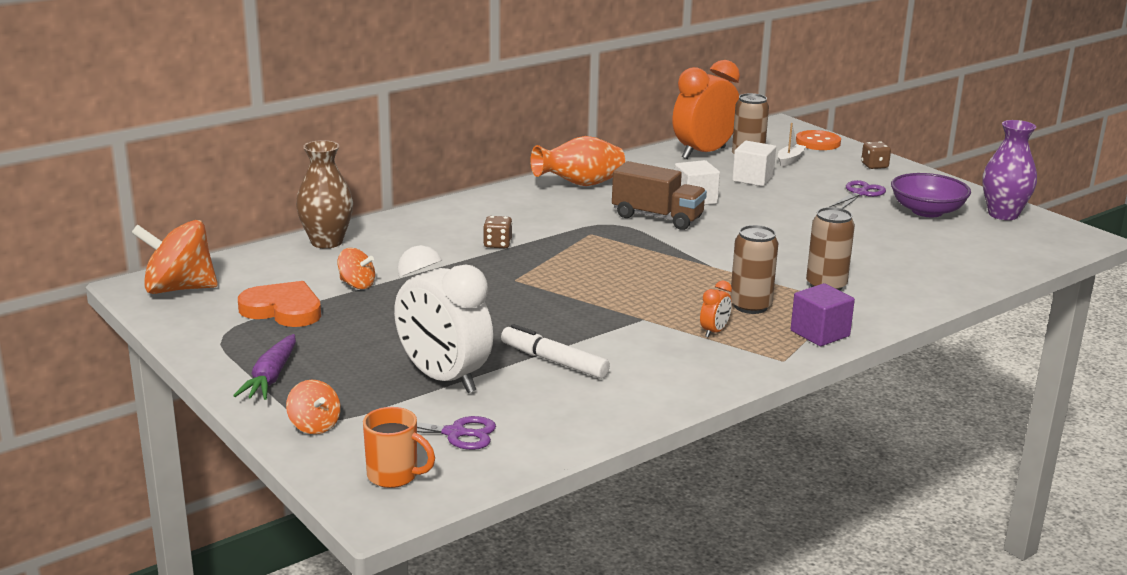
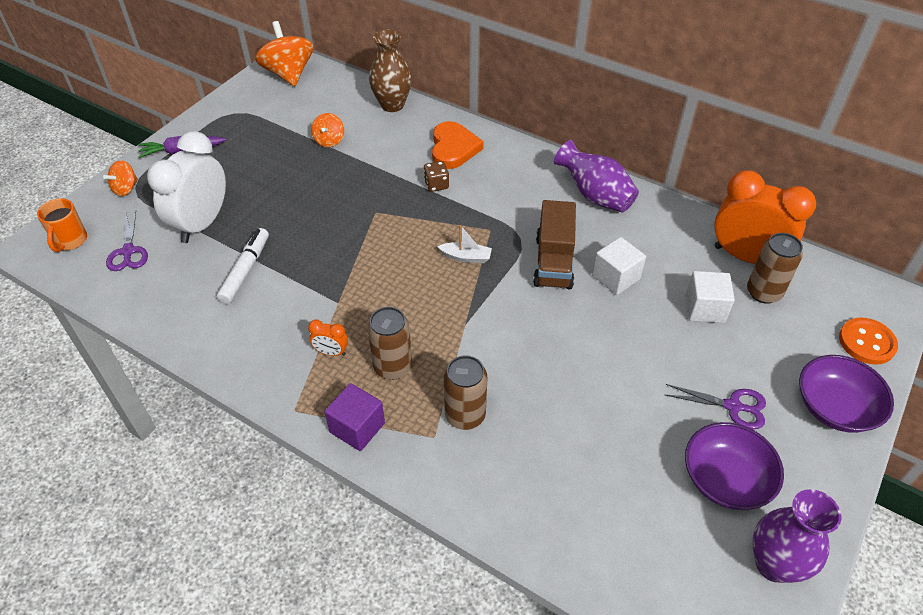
camera: 70 degrees right, 25 degrees up
(283, 310) = (277, 123): orange heart -> orange heart (453, 148)
(580, 184) = (595, 196): orange vase -> purple vase
(790, 160) = (786, 328): white boat -> white boat (466, 257)
(874, 166) = (835, 407): brown dice -> purple bowl

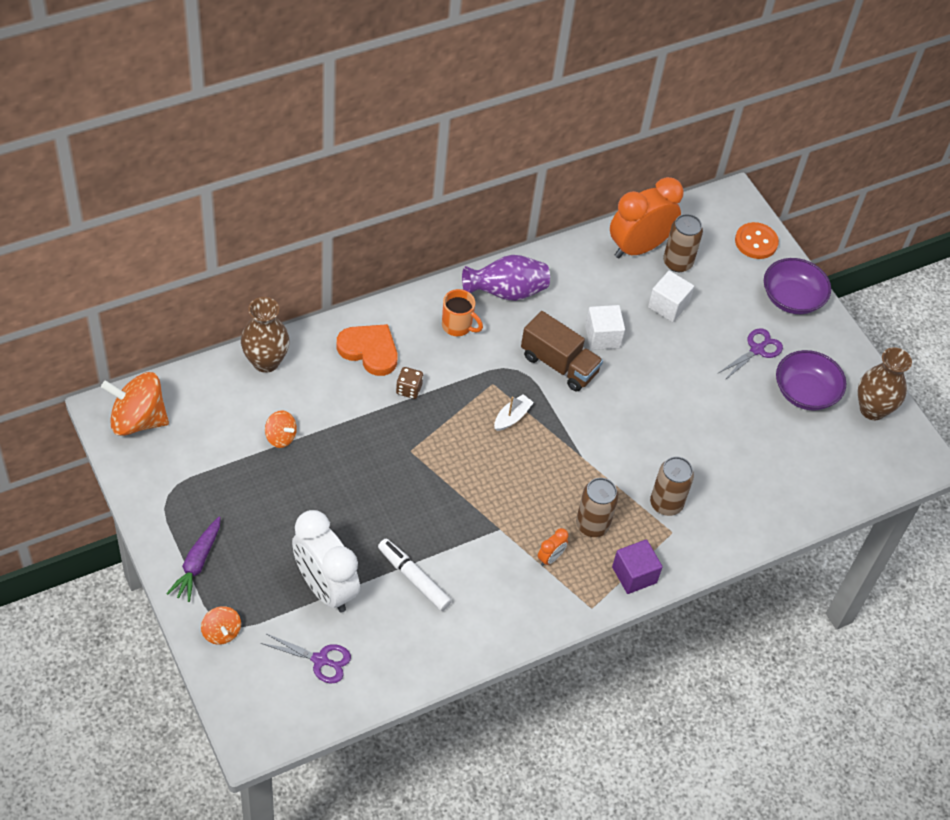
camera: 65 degrees left, 5 degrees up
(70, 241) = (268, 703): orange mug -> orange mug (457, 326)
(774, 564) = (872, 409): purple vase -> brown vase

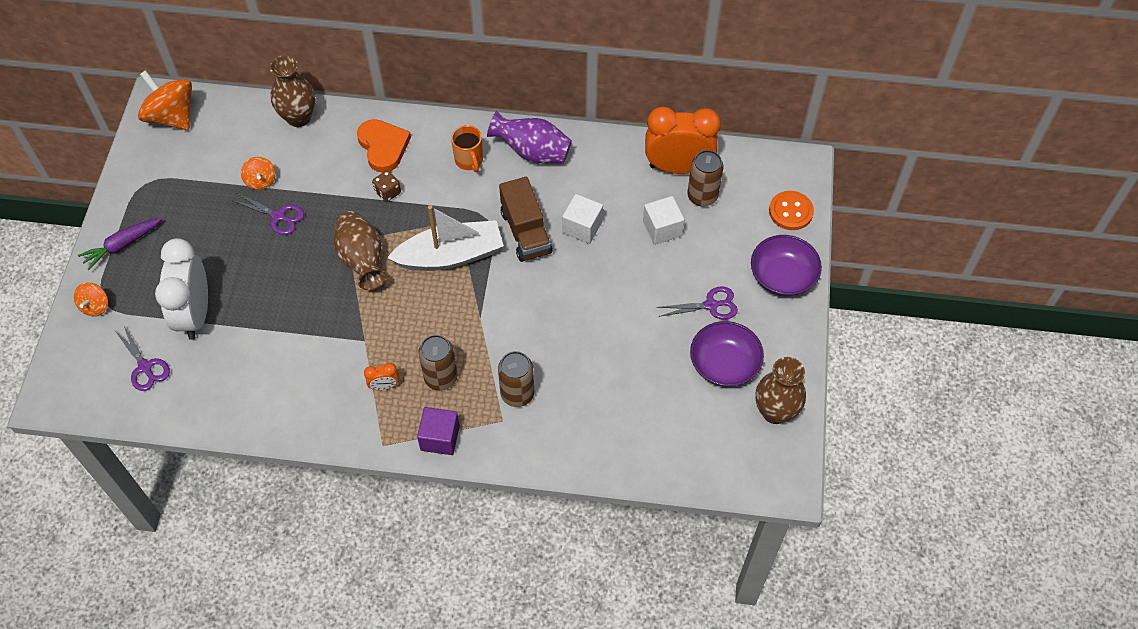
camera: 40 degrees right, 5 degrees up
(326, 461) = (278, 216): none -> purple scissors
(414, 578) = (265, 343): white marker -> none
(437, 460) = (362, 260): none -> brown vase
(512, 417) = (450, 256): white boat -> white boat, size x2.31

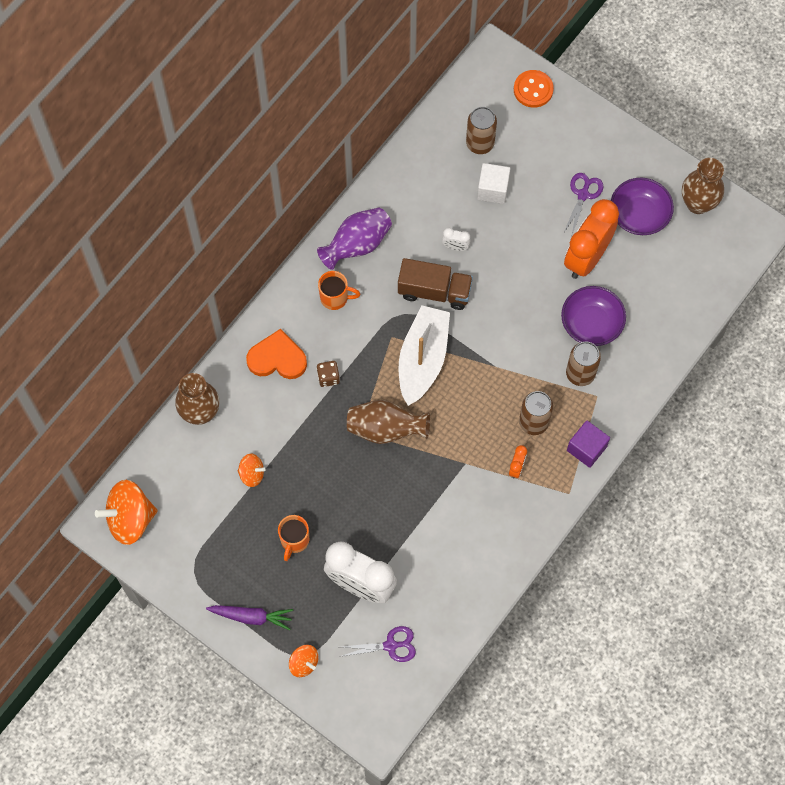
camera: 60 degrees left, 10 degrees up
(122, 245) = (251, 617): purple carrot -> purple carrot turned 75 degrees counterclockwise
(213, 242) = (294, 540): none -> orange mug
(278, 216) = (299, 476): purple scissors -> none
(582, 227) = (455, 247): white cube -> white clock
(678, 167) = (441, 145): orange clock -> orange clock (586, 257)
(782, 276) = (587, 130): purple bowl -> purple bowl (591, 323)

